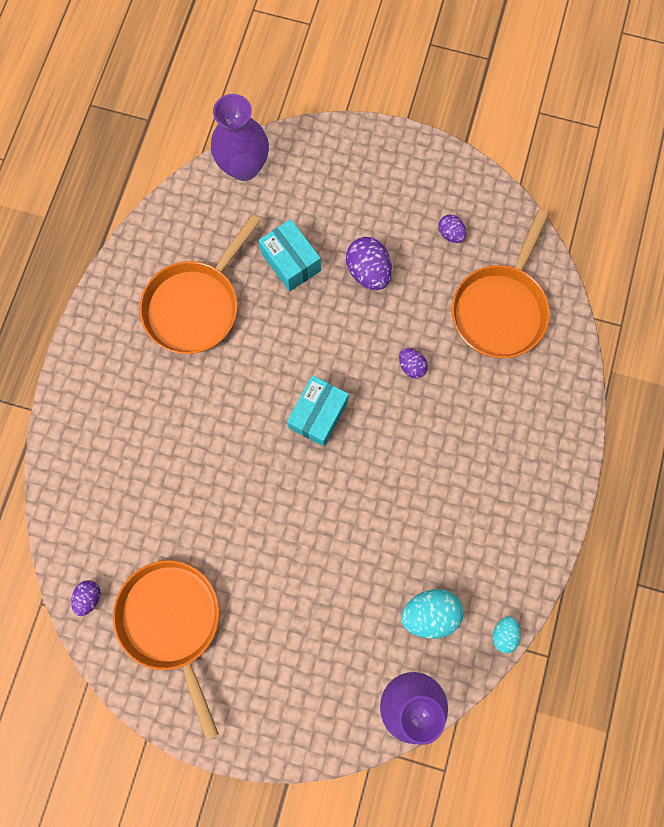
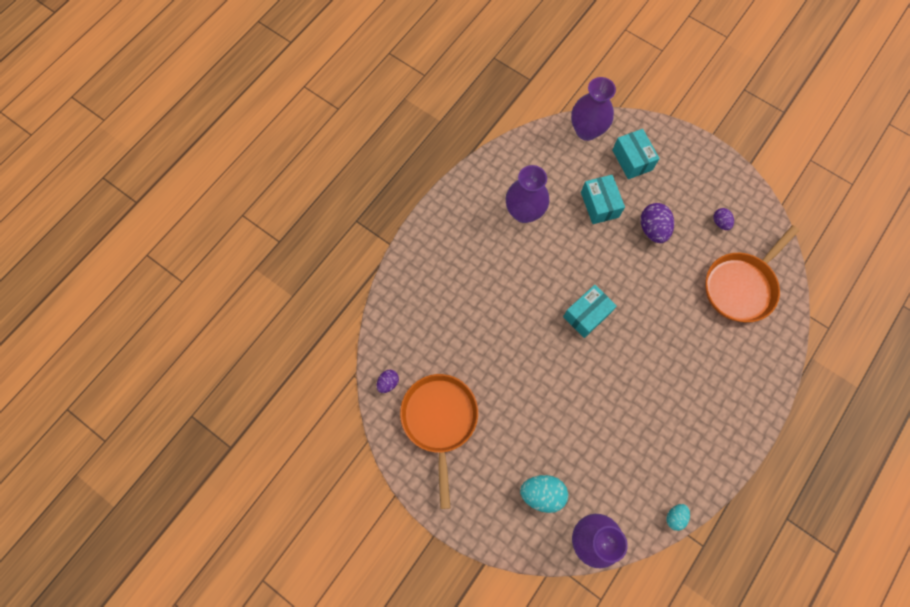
camera: 20 degrees right, 5 degrees down
(196, 305) = (524, 212): orange pan -> purple vase
(314, 187) = (632, 160): none -> turquoise box
(411, 366) = (664, 304): purple egg -> none
(429, 613) = (624, 481): turquoise egg -> turquoise egg (542, 493)

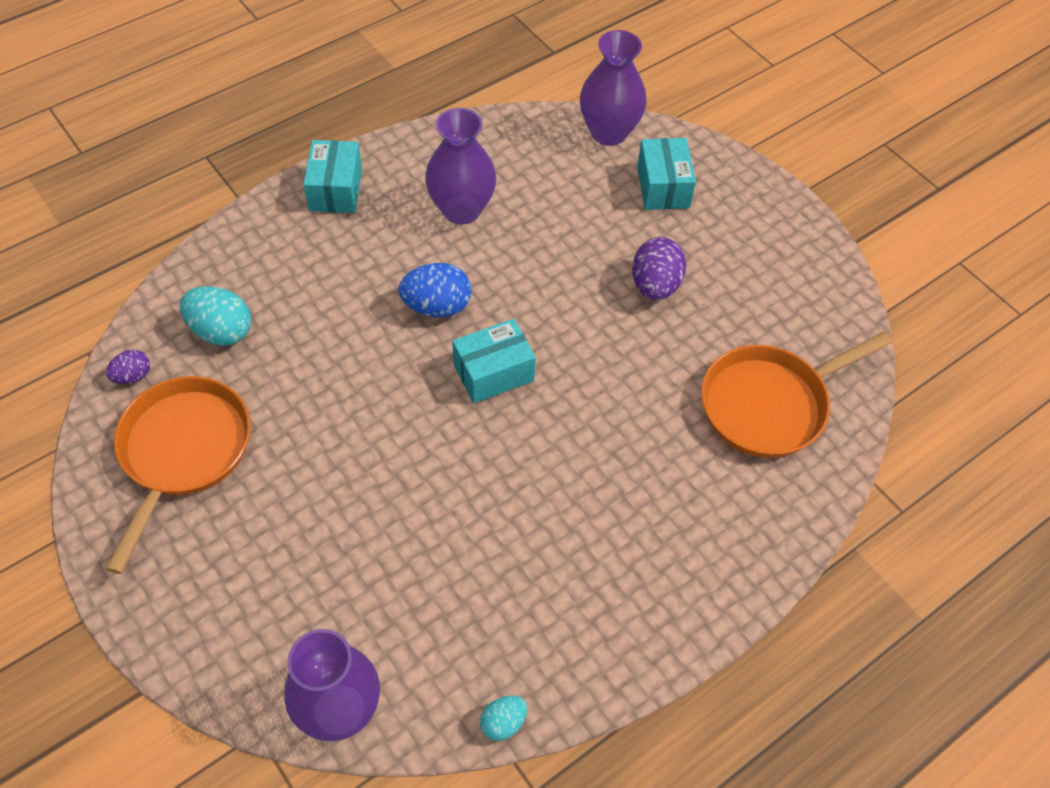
camera: 15 degrees right, 15 degrees down
(538, 282) = (437, 306): none -> blue egg
(542, 493) = (292, 611): turquoise egg -> turquoise egg (221, 331)
(599, 204) = (584, 231): turquoise box -> turquoise box (335, 190)
(720, 222) = (771, 306): purple egg -> none

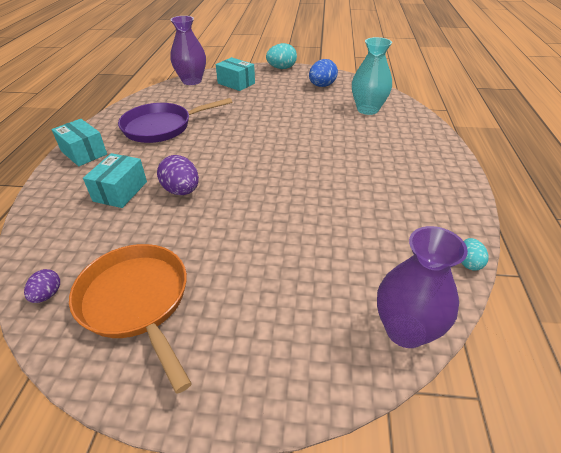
camera: 45 degrees left, 15 degrees down
(221, 331) = (87, 236): turquoise egg -> turquoise egg (281, 68)
(437, 306) = (199, 158): blue egg -> blue egg (322, 86)
(461, 210) = (162, 127): purple vase -> purple pan
(493, 372) = (258, 161): turquoise box -> turquoise box (120, 191)
(655, 285) = (277, 105): purple egg -> purple egg (181, 191)
(770, 404) = (367, 109): orange pan -> turquoise vase

